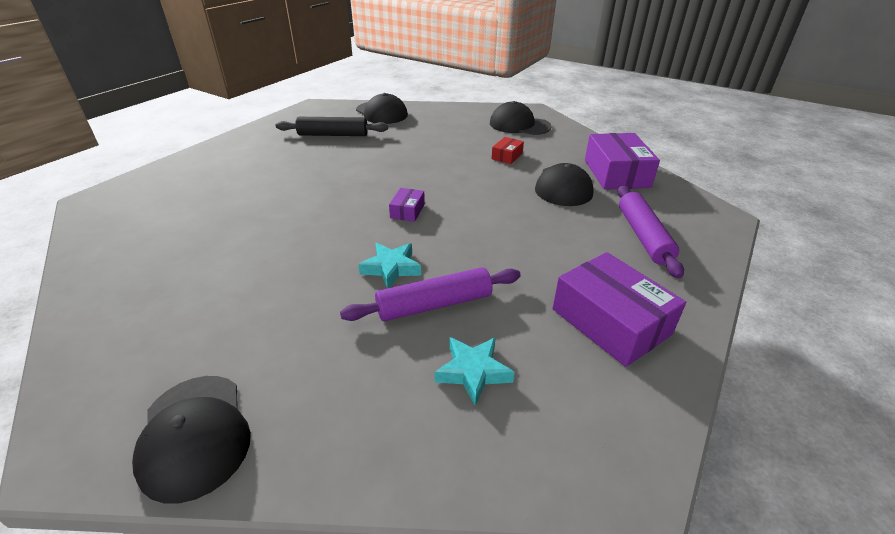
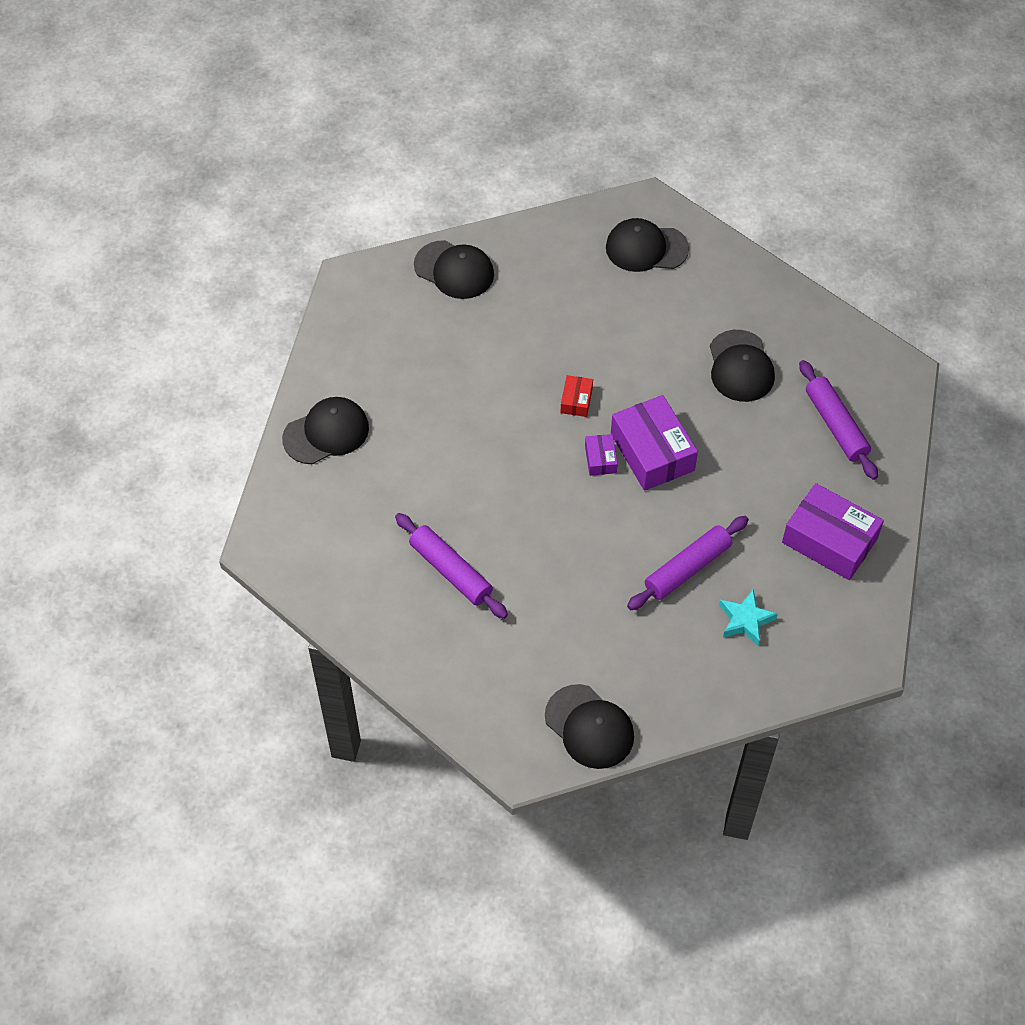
camera: 20 degrees left, 20 degrees up
(211, 249) = (450, 571): none -> purple rolling pin
(218, 157) = (326, 433): none -> black cap
(333, 135) = (427, 343): black rolling pin -> none
(391, 268) = (630, 541): turquoise star -> none
(507, 156) = (659, 326): red box -> red box (576, 400)
(616, 173) = (789, 325): purple box -> purple box (652, 452)

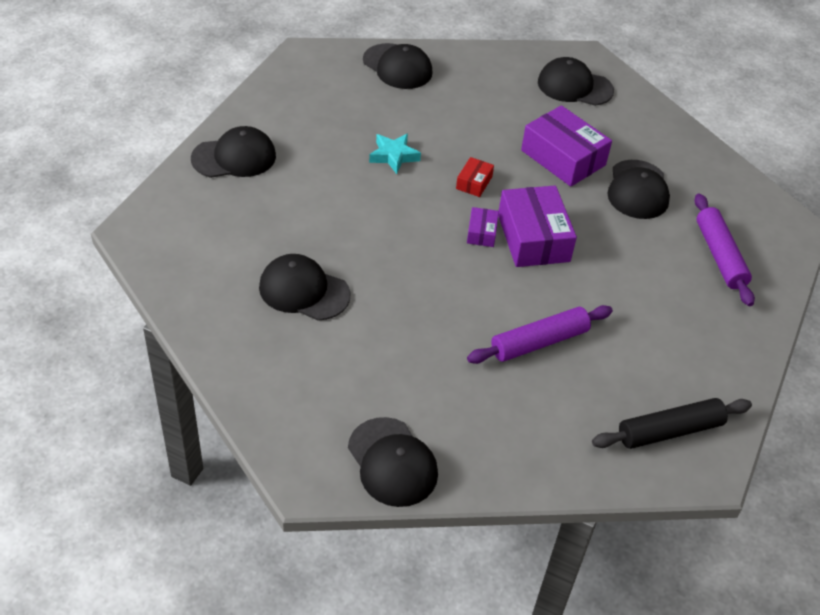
camera: 10 degrees right, 10 degrees down
(450, 571) = (304, 291): purple rolling pin -> black cap
(745, 620) = (586, 402): turquoise star -> turquoise star (394, 156)
(827, 630) = (670, 431): none -> black rolling pin
(829, 540) = (691, 351): purple box -> purple box (563, 157)

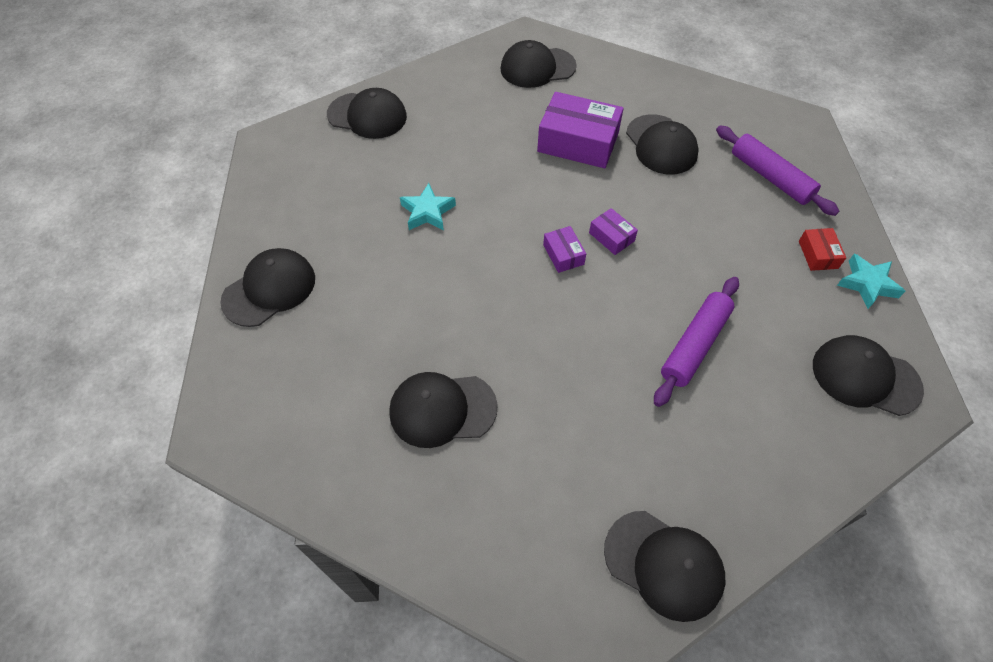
camera: 25 degrees left, 10 degrees up
(474, 183) = (520, 205): red box -> red box (818, 254)
(533, 238) = (611, 237): purple box -> purple box, size x0.48
(670, 431) = (865, 377): black rolling pin -> black cap
(736, 371) = (867, 284): none -> turquoise star

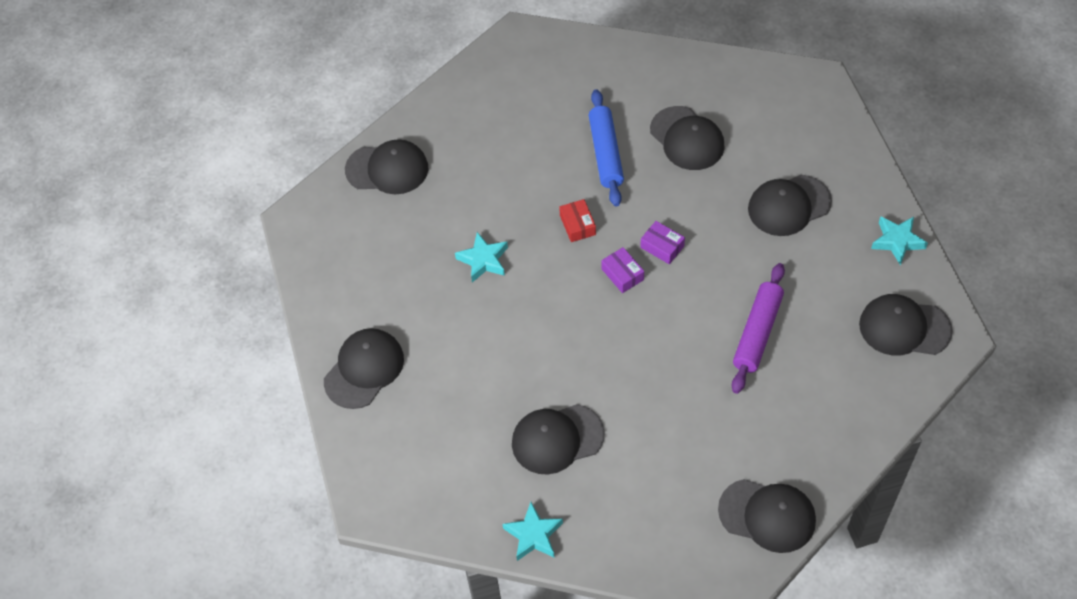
camera: 10 degrees left, 0 degrees up
(379, 516) = (533, 535): none -> turquoise star
(537, 68) = (542, 75): black cap -> black cap (789, 205)
(578, 142) = (606, 153): purple box -> blue rolling pin
(770, 177) = (796, 151): purple rolling pin -> none
(818, 254) = (851, 222): red box -> red box (577, 225)

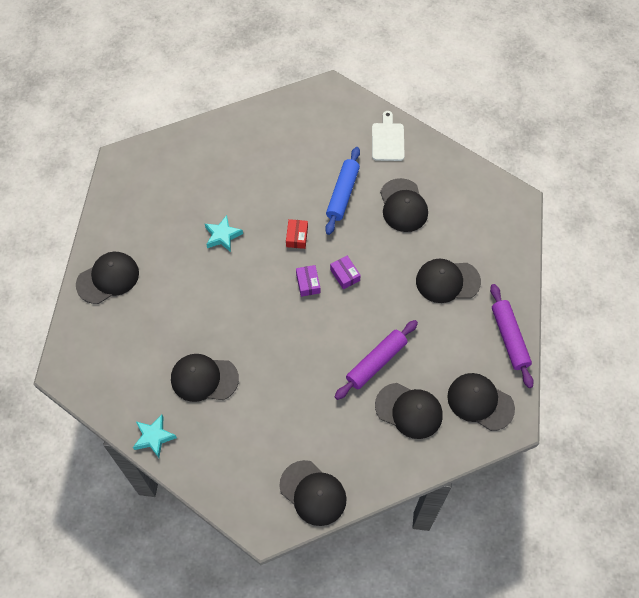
camera: 20 degrees right, 5 degrees up
(387, 169) = (194, 148): black cap -> black cap (409, 410)
(625, 69) = (387, 140): none -> white cutting board
(897, 241) = (509, 338): turquoise star -> purple rolling pin

